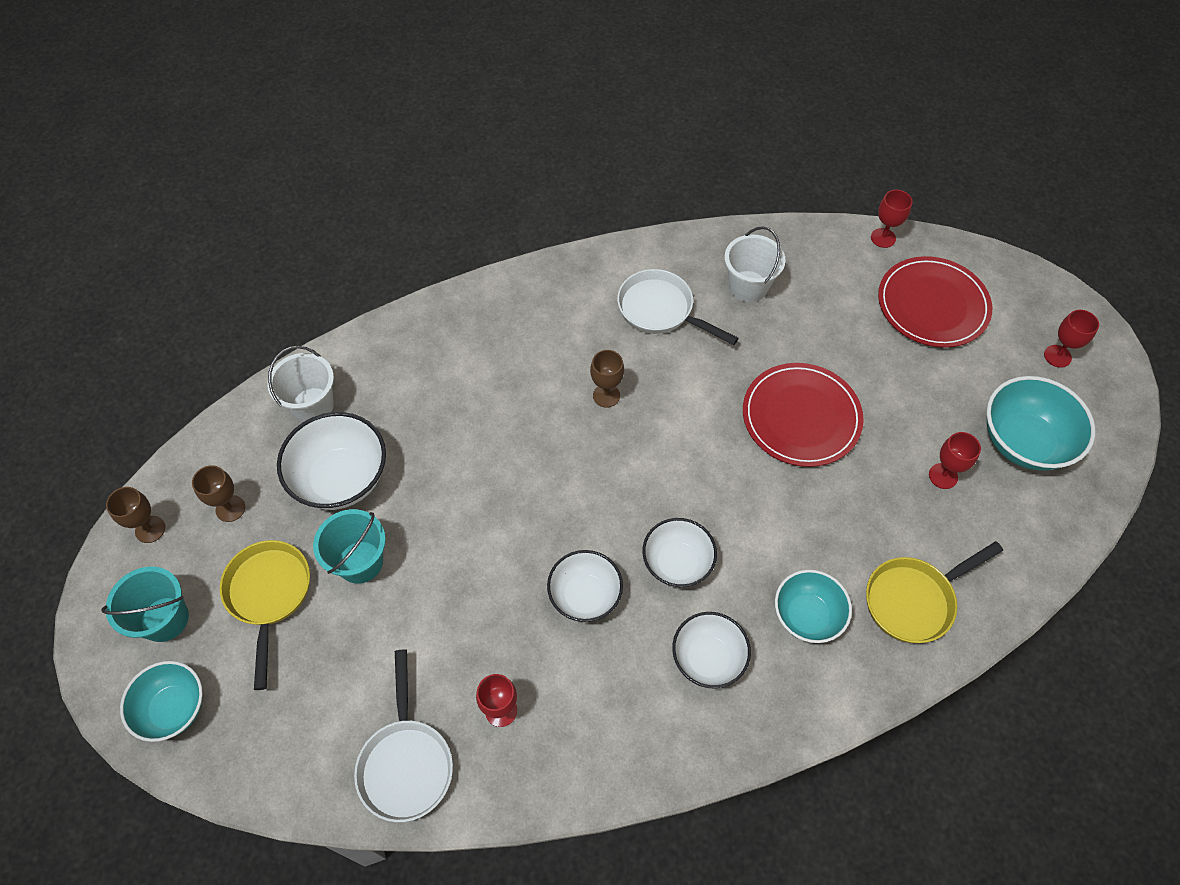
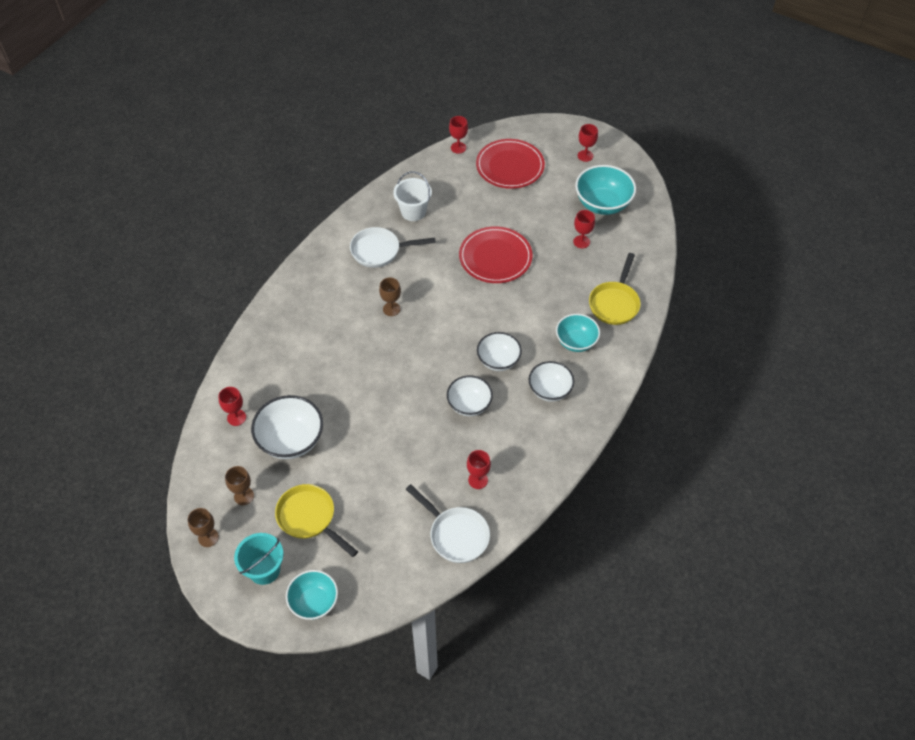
camera: 40 degrees left, 5 degrees down
(312, 405) = (236, 417): white bucket -> red goblet
(360, 562) = (342, 469): turquoise bucket -> none

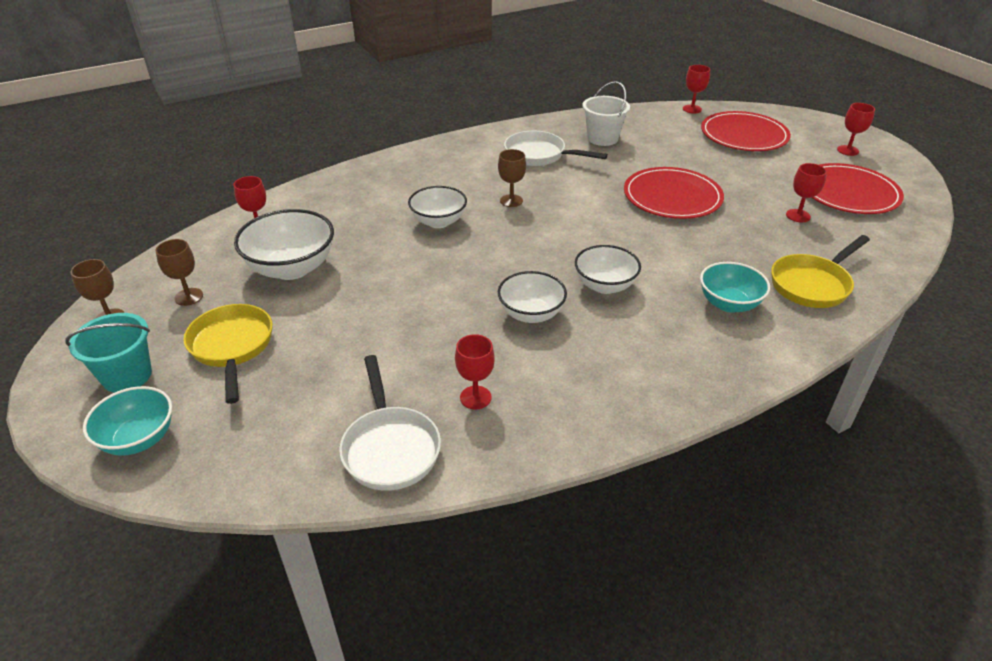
camera: 30 degrees right, 15 degrees down
(550, 390) = (655, 339): white bowl -> white bowl (438, 222)
(602, 204) = (848, 193): turquoise bowl -> red plate

